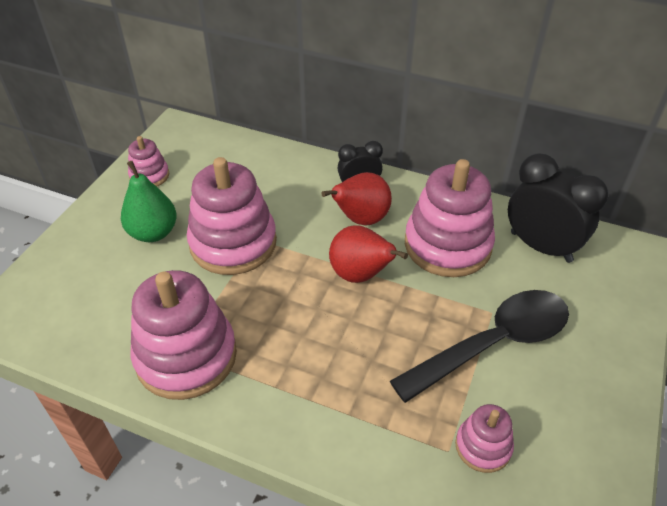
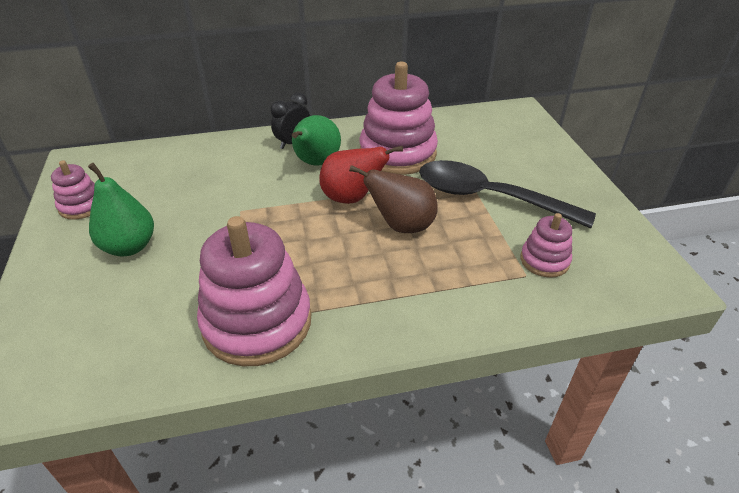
camera: 35 degrees left, 5 degrees down
(233, 243) = (219, 222): pink stacking toy -> none
(360, 219) = (316, 163): red pear -> green pear
(379, 329) = (401, 226): none -> brown pear
(493, 343) = (488, 197): black spoon -> black spoon turned 90 degrees counterclockwise
(540, 247) = (460, 130): black clock -> none

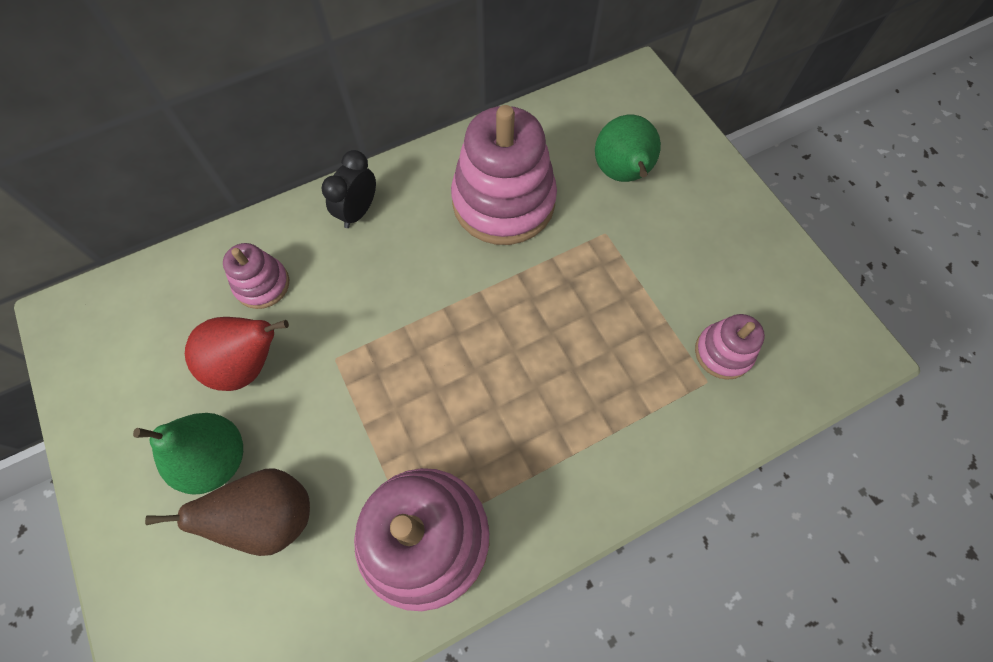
camera: 15 degrees left, 25 degrees up
(81, 206) = (116, 402): pink stacking toy -> pink stacking toy (262, 284)
(316, 163) = (402, 245): green pear -> green pear (622, 174)
(352, 198) = (470, 300): red pear -> red pear (248, 364)
(401, 226) = (545, 336): brown pear -> brown pear (271, 516)
(488, 197) = (636, 259): black spoon -> none

